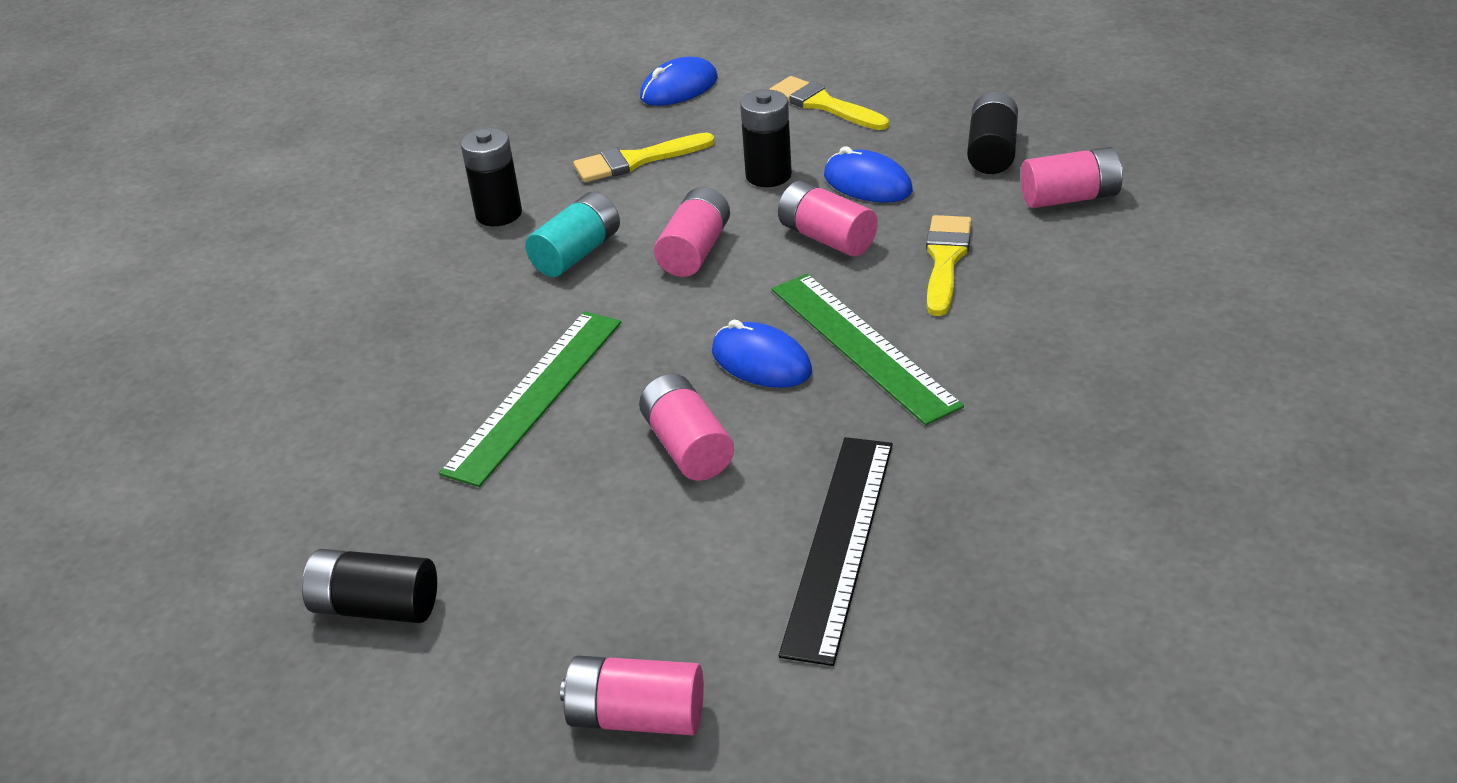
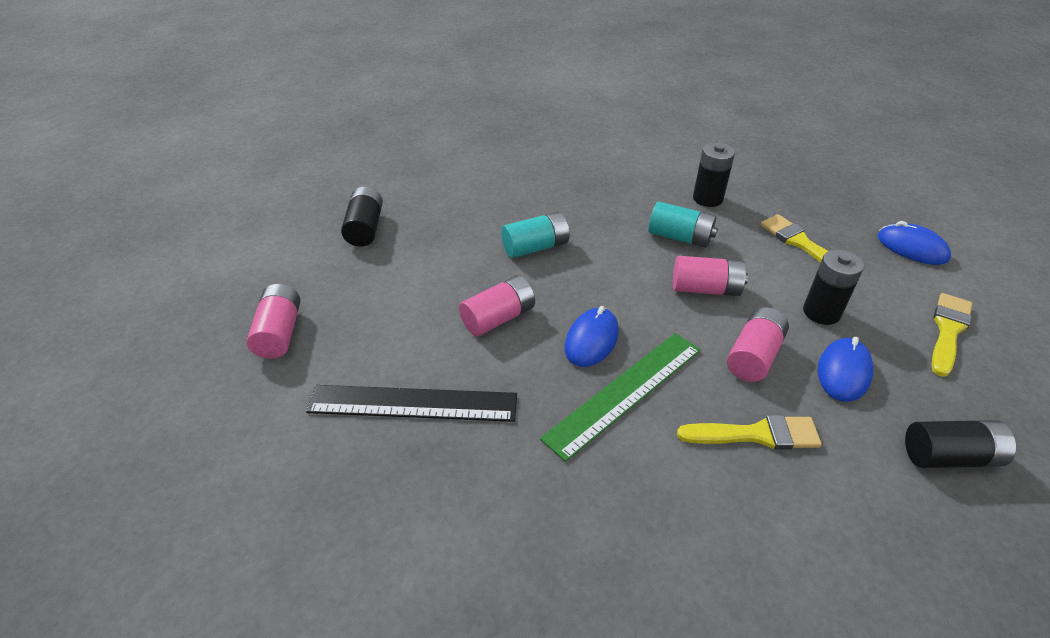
camera: 75 degrees right, 5 degrees up
(535, 395) = (535, 247): green ruler -> turquoise battery
(1070, 198) = (905, 527): pink battery -> none

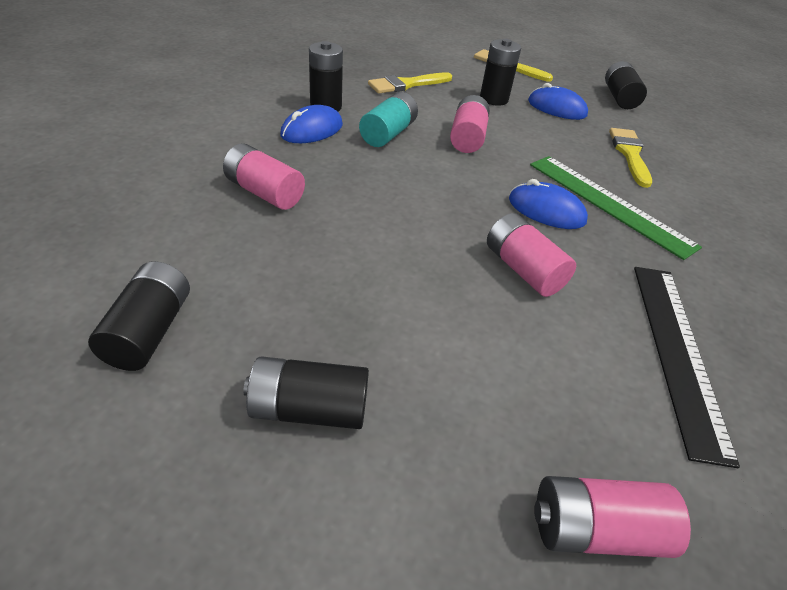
camera: 90 degrees left, 0 degrees up
(417, 172) = (149, 331): none -> black battery
(535, 247) = (392, 226): turquoise battery -> none
(754, 356) = (548, 136): pink battery -> pink battery (264, 192)
(912, 248) = (417, 50): blue mouse -> blue mouse (312, 130)

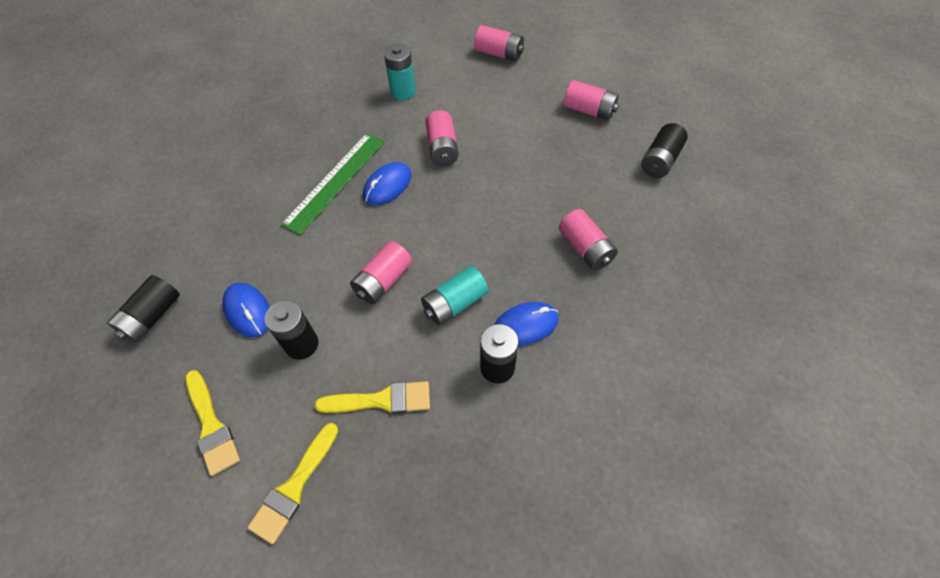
camera: 150 degrees left, 15 degrees up
(309, 409) = (589, 110): black battery -> pink battery
(546, 210) = (387, 186): blue mouse -> blue mouse turned 75 degrees clockwise
(608, 203) = (335, 181): green ruler -> green ruler turned 45 degrees clockwise
(629, 154) = (255, 227): yellow brush -> yellow brush (294, 487)
(677, 352) = (403, 92): black ruler -> turquoise battery

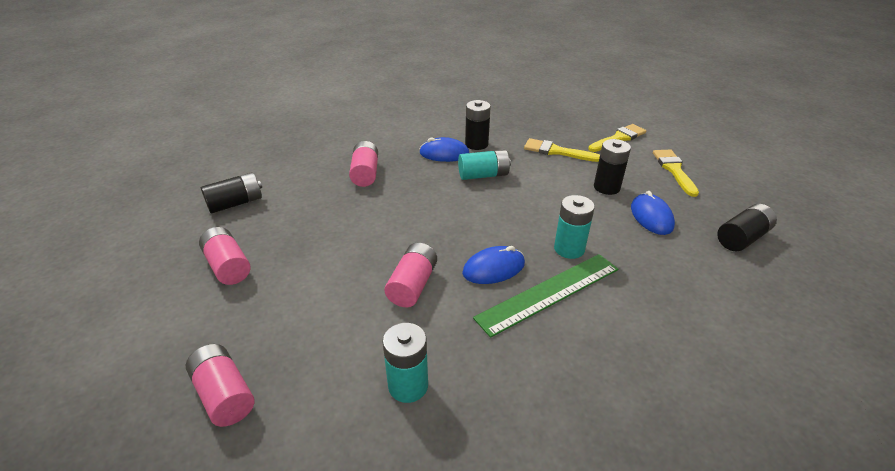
camera: 155 degrees left, 20 degrees down
(328, 232) = (569, 249): none -> turquoise battery
(383, 281) = (531, 201): pink battery -> none

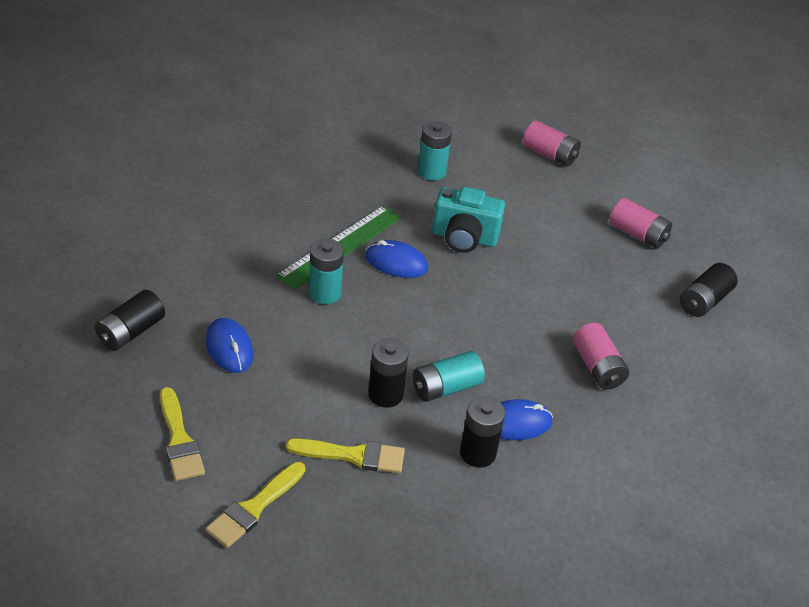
camera: 160 degrees right, 5 degrees up
(412, 285) = (464, 238): pink battery -> turquoise camera
(493, 268) = (396, 262): blue mouse -> blue mouse turned 60 degrees clockwise
(606, 187) = (280, 389): black battery -> black battery (385, 394)

